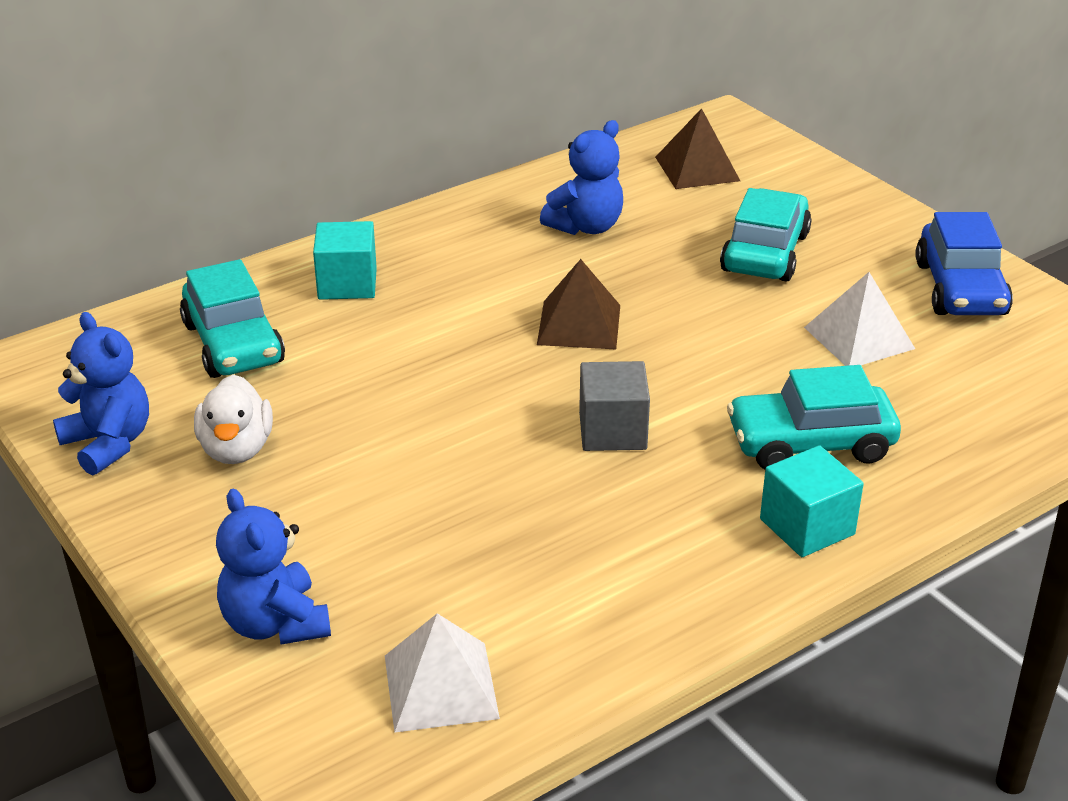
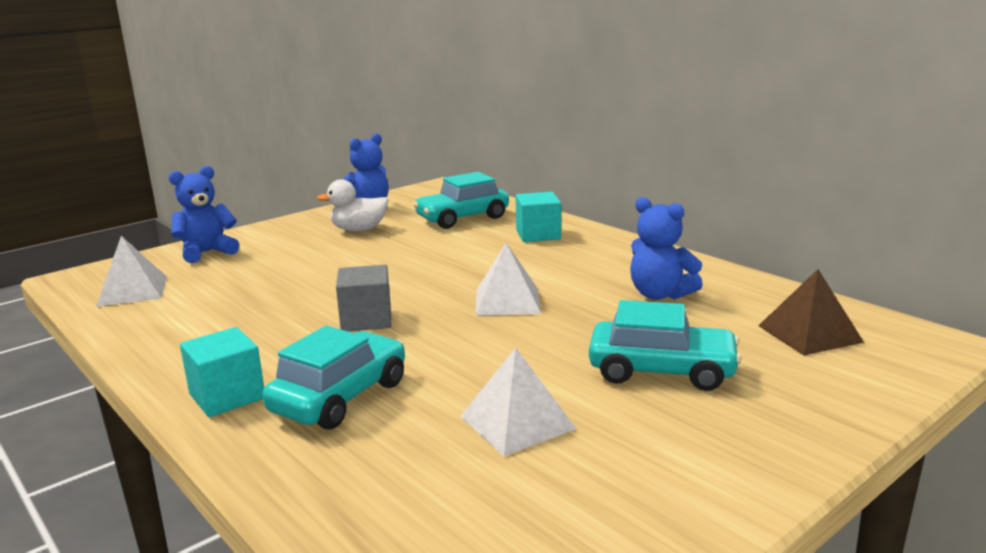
camera: 85 degrees right, 15 degrees down
(579, 324) = (507, 301): brown pyramid -> white pyramid
(810, 443) = (340, 397): turquoise car -> turquoise car turned 45 degrees clockwise
(960, 289) = (645, 493): blue car -> none

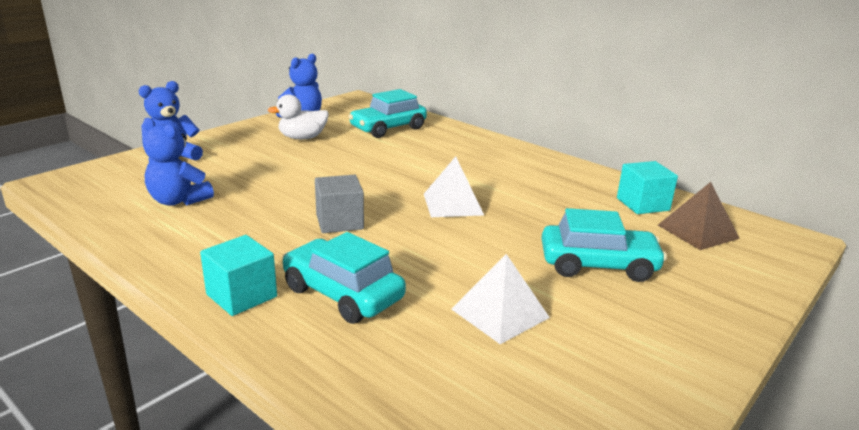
camera: 10 degrees left, 5 degrees up
(132, 291) = (115, 195): white pyramid -> none
(340, 397) = (342, 294): turquoise car -> turquoise car turned 75 degrees counterclockwise
(538, 234) = (456, 144): turquoise cube -> turquoise cube (642, 204)
(660, 294) = (573, 198): blue teddy bear -> blue teddy bear (178, 200)

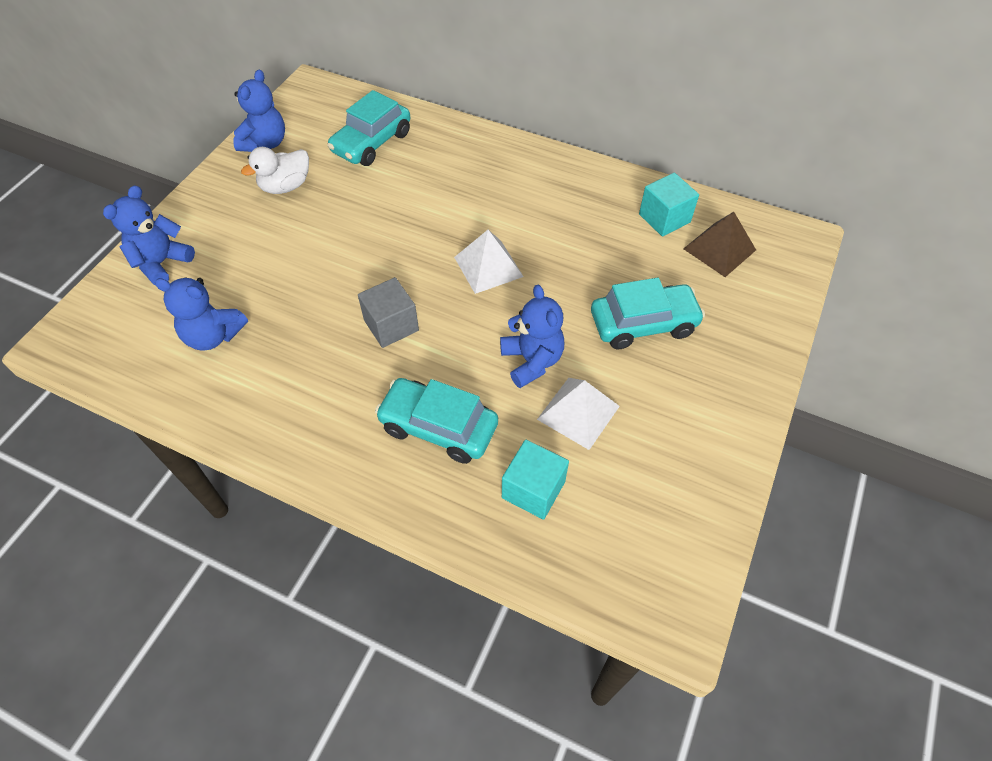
camera: 15 degrees left, 30 degrees up
(241, 295) = (351, 455): turquoise cube -> turquoise cube (533, 489)
(466, 268) = (532, 361): none -> blue teddy bear

